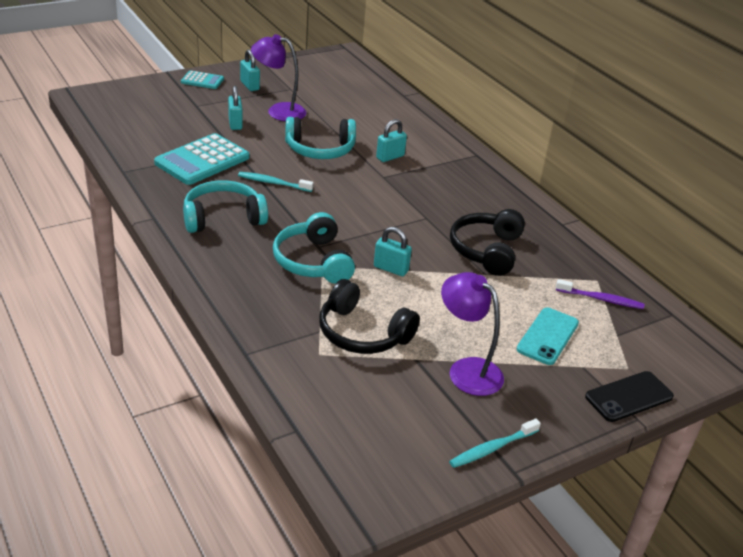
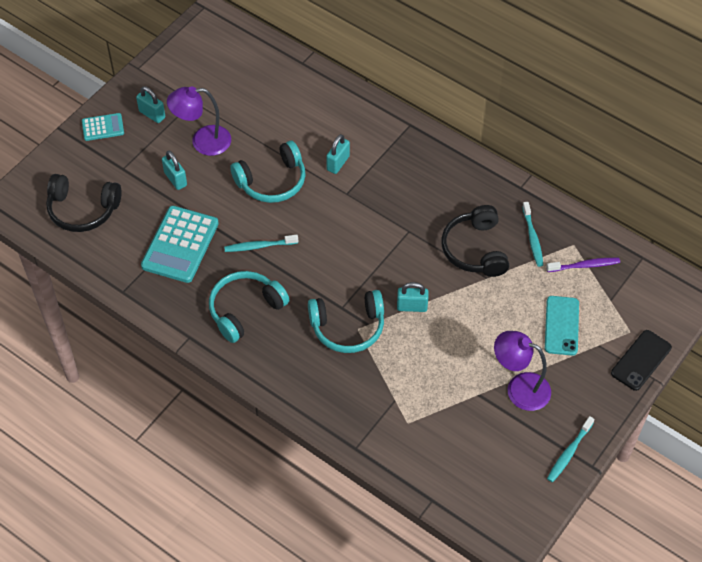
camera: 20 degrees left, 20 degrees up
(313, 261) = (348, 327): turquoise headphones -> turquoise headphones turned 60 degrees counterclockwise
(362, 333) = (427, 387): black headphones -> black headphones (83, 210)
(554, 261) = (532, 238): none -> turquoise toothbrush

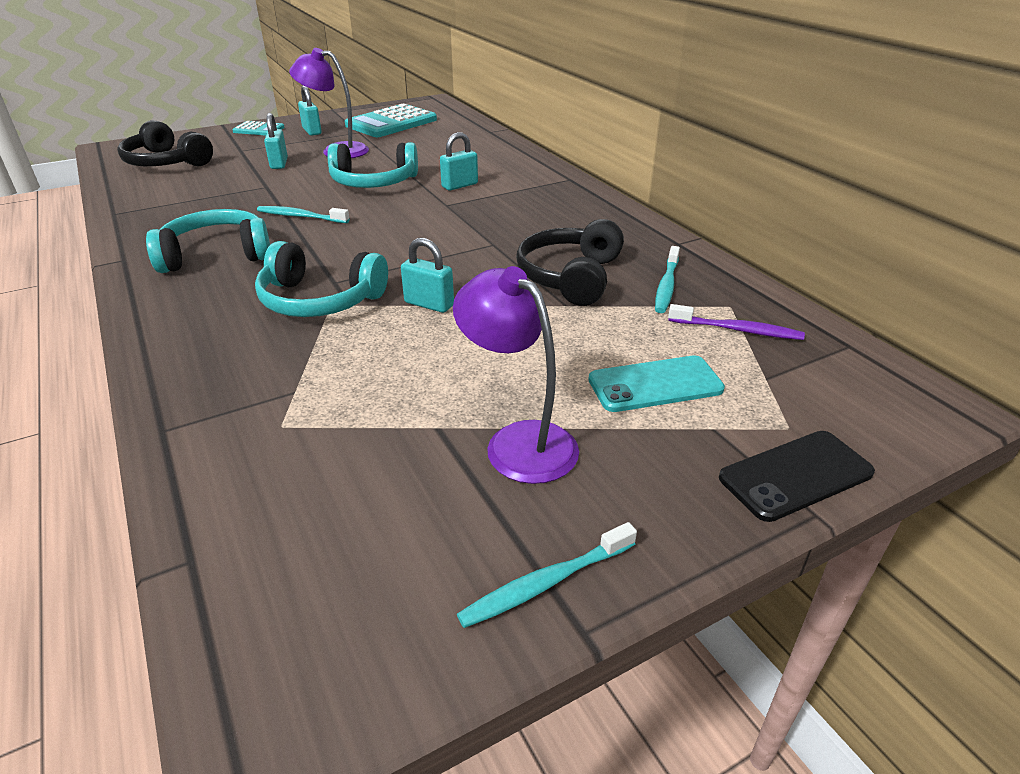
camera: 25 degrees right, 20 degrees down
(180, 245) = (220, 198): turquoise calculator -> turquoise calculator (391, 123)
(561, 326) = (655, 384): turquoise phone -> turquoise phone turned 45 degrees clockwise

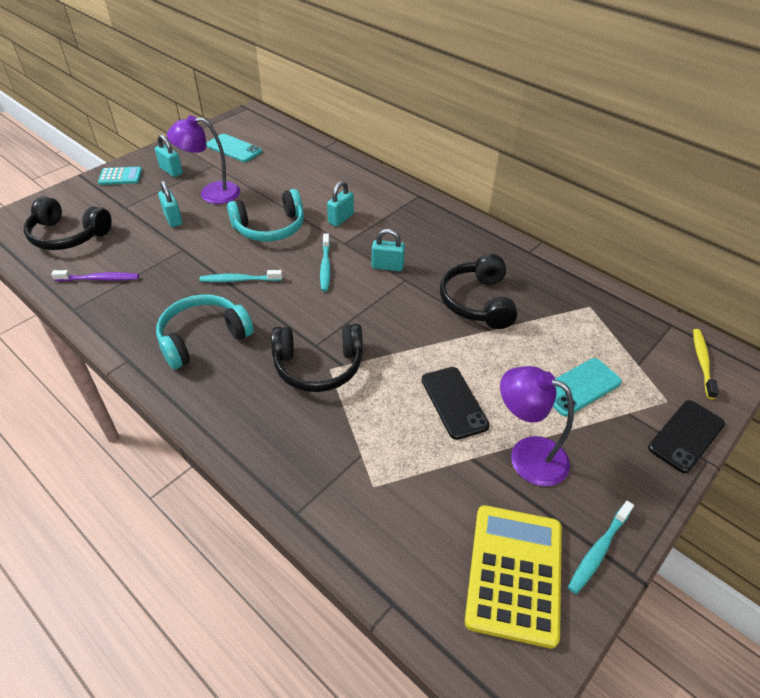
camera: 20 degrees left, 10 degrees up
(320, 300) = (318, 366): turquoise headphones -> black headphones
(391, 123) = (234, 148): turquoise calculator -> turquoise phone
(391, 574) = (514, 573): none -> yellow calculator
(429, 304) = (398, 351): turquoise padlock -> turquoise padlock (387, 266)
(459, 365) = (454, 402): none -> black phone
(666, 286) = (543, 296): turquoise toothbrush -> turquoise toothbrush (325, 266)
(737, 330) = (604, 327): purple toothbrush -> purple toothbrush (99, 279)
(877, 395) = (702, 362): none -> yellow toothbrush

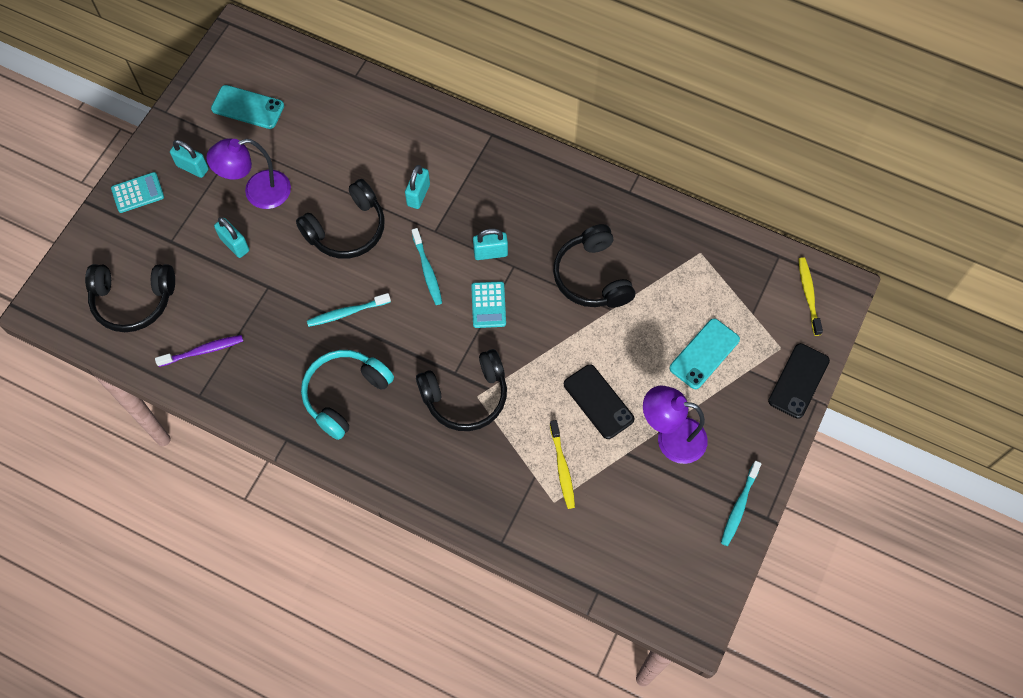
camera: 15 degrees left, 20 degrees up
(270, 227) = (347, 229): turquoise headphones -> black headphones
(370, 301) = (488, 305): none -> turquoise calculator
(395, 454) = (562, 468): none -> yellow toothbrush
(514, 573) = (680, 542): yellow calculator -> none

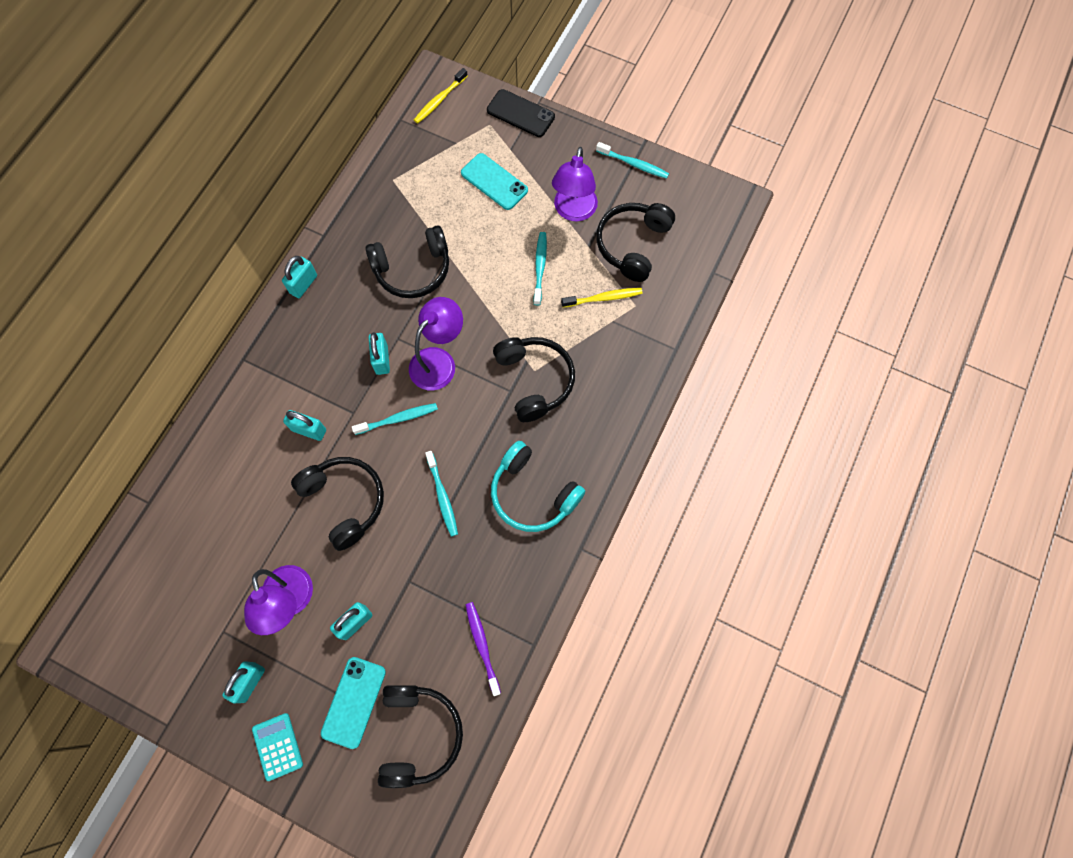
camera: 90 degrees left, 5 degrees up
(248, 107) = (174, 623): turquoise phone -> turquoise phone (354, 702)
(488, 305) = (439, 361): turquoise calculator -> purple lamp
(572, 179) = (303, 284): none -> turquoise padlock
(598, 402) = (540, 267): black phone -> turquoise toothbrush
(630, 501) = (632, 245): none -> black headphones
(808, 295) = (440, 100): yellow toothbrush -> yellow toothbrush turned 45 degrees counterclockwise

